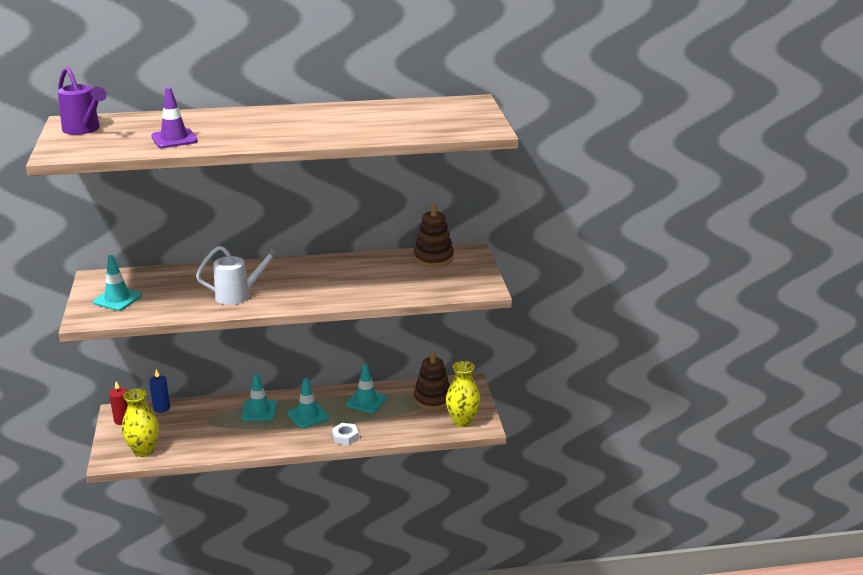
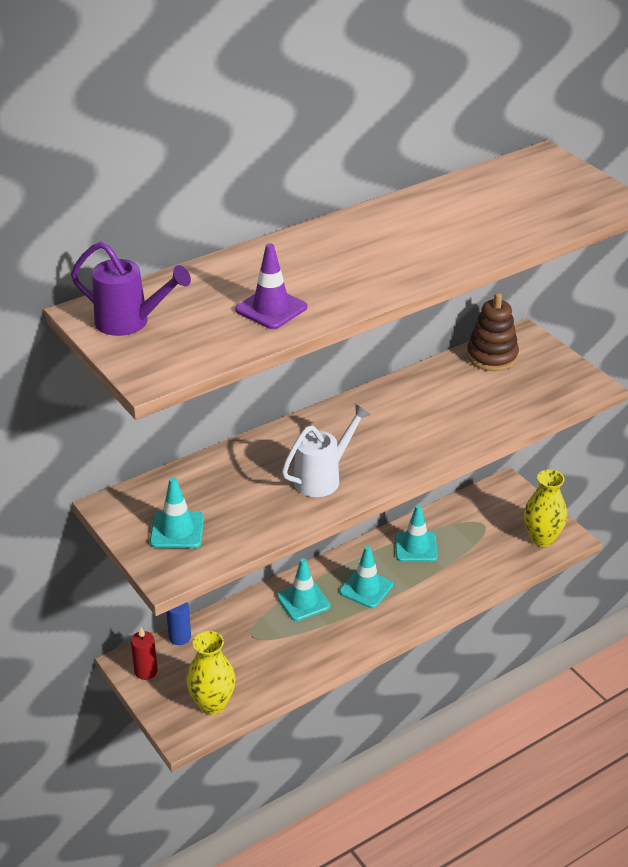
camera: 25 degrees left, 10 degrees up
(345, 437) = (433, 602): white nut -> none
(432, 399) = (486, 520): brown stacking toy -> none

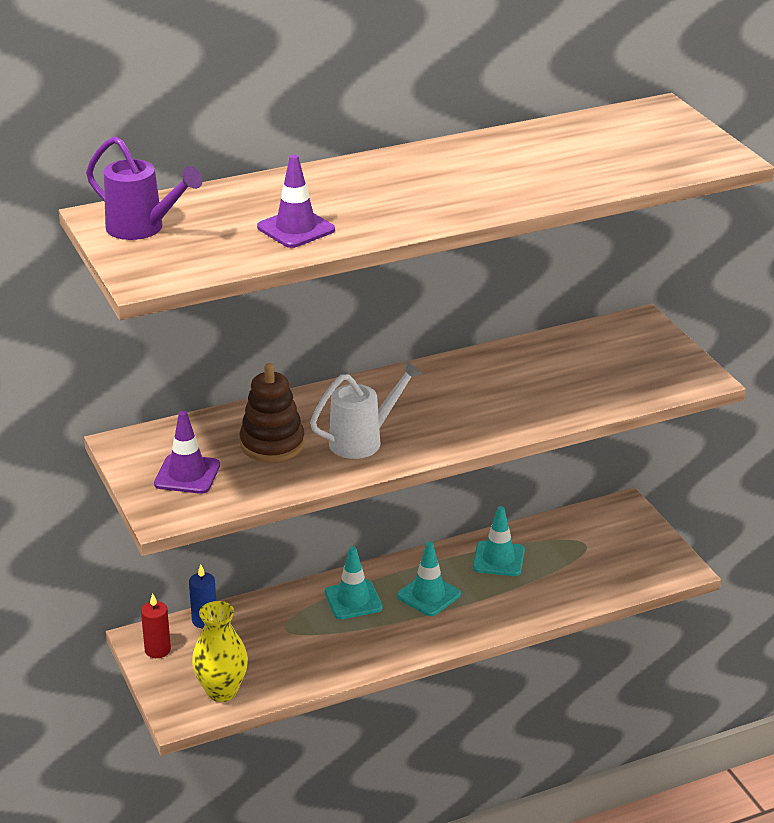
camera: 10 degrees right, 5 degrees down
(177, 530) = (187, 474): turquoise traffic cone -> purple traffic cone
(492, 356) = (596, 339): brown stacking toy -> brown stacking toy (272, 444)
(542, 538) = (650, 566): yellow vase -> none

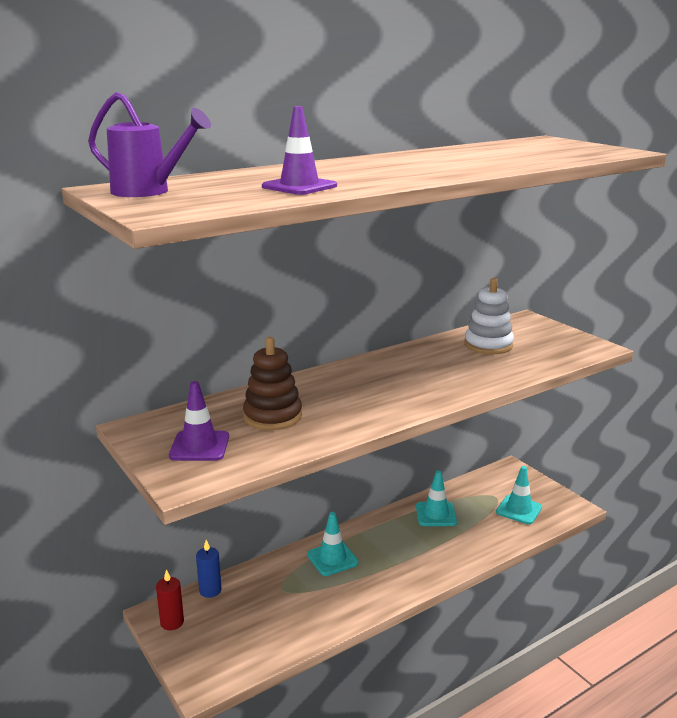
camera: 10 degrees left, 10 degrees down
(222, 691) = (237, 654): yellow vase -> none
(363, 441) = (352, 407): white watering can -> none
(428, 595) = (392, 548): turquoise traffic cone -> turquoise traffic cone (519, 510)
(565, 362) = (488, 345): none -> white stacking toy

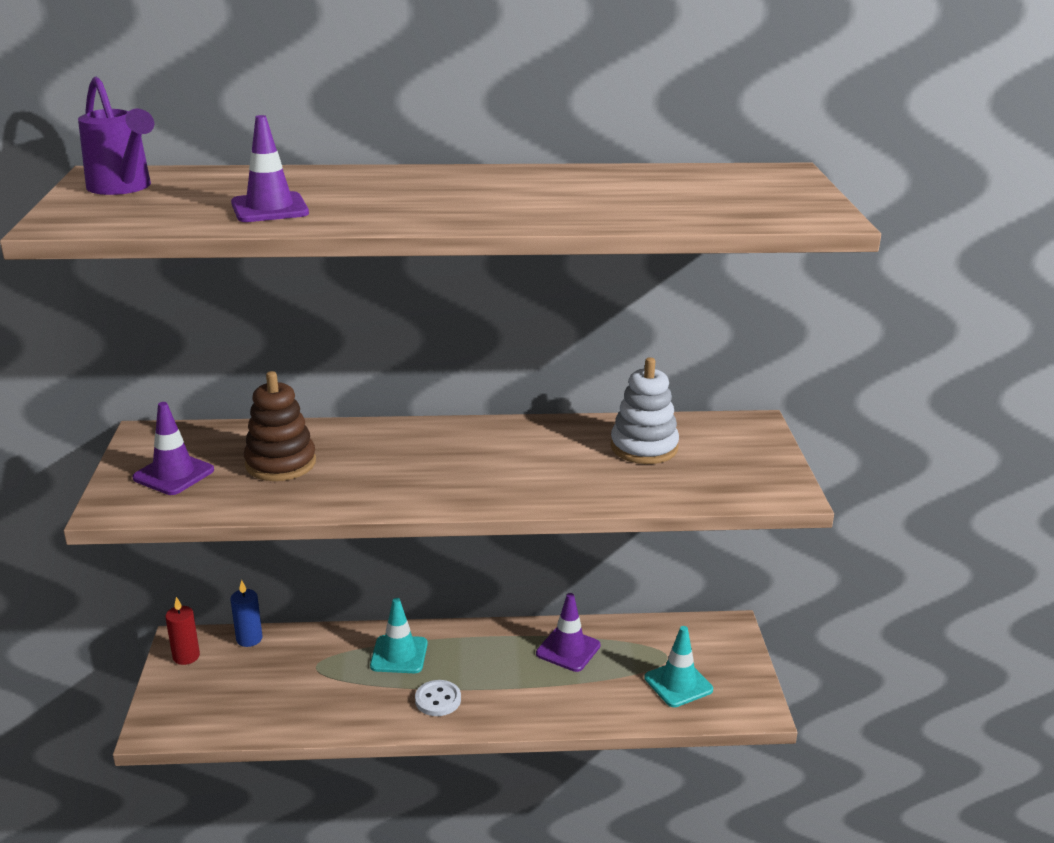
camera: 30 degrees right, 5 degrees up
(389, 576) = (438, 700): none -> white button
(436, 514) = (568, 649): turquoise traffic cone -> purple traffic cone

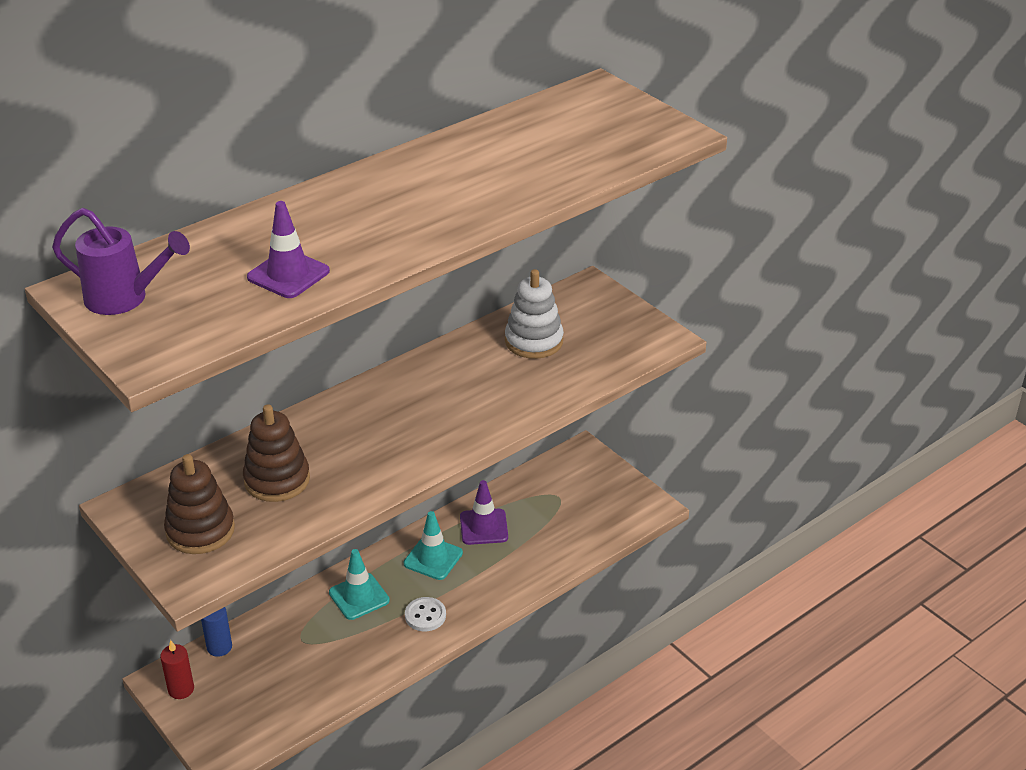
camera: 35 degrees left, 10 degrees up
(173, 474) = (200, 530): purple traffic cone -> brown stacking toy
(678, 684) = (584, 514): turquoise traffic cone -> turquoise traffic cone (433, 558)

